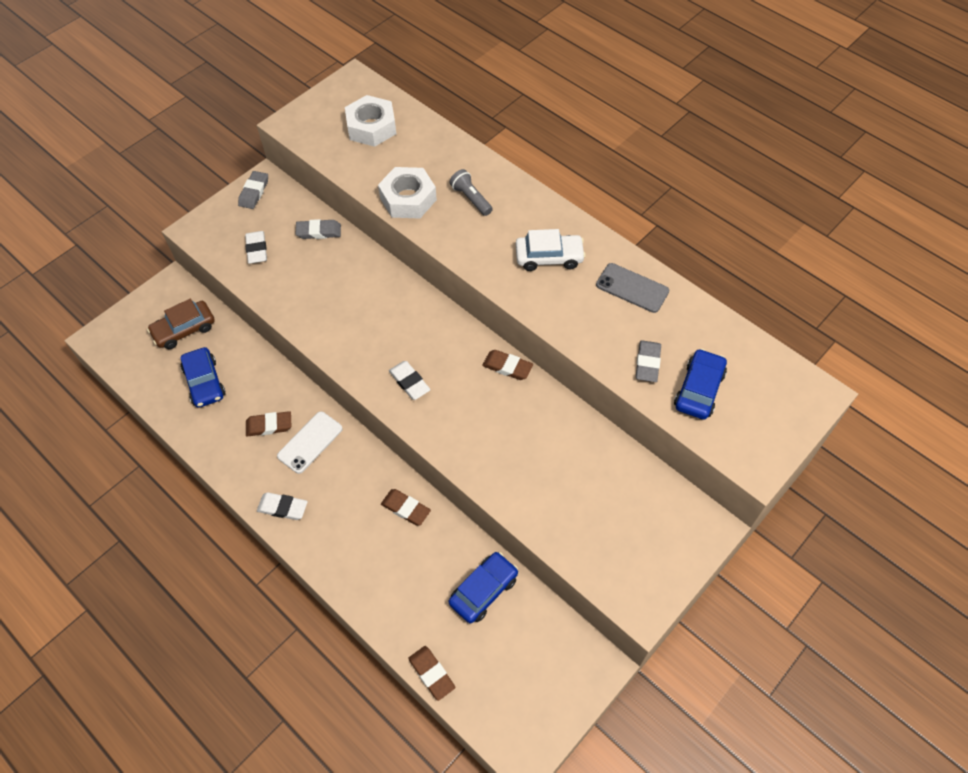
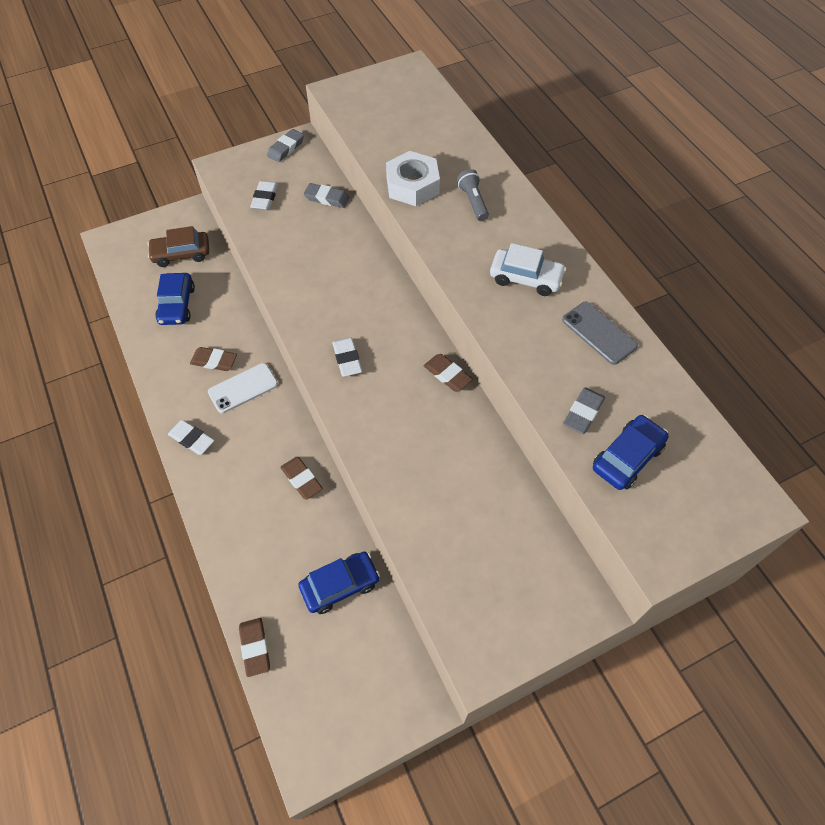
camera: 20 degrees right, 0 degrees up
(371, 127) = (408, 113): white nut -> none

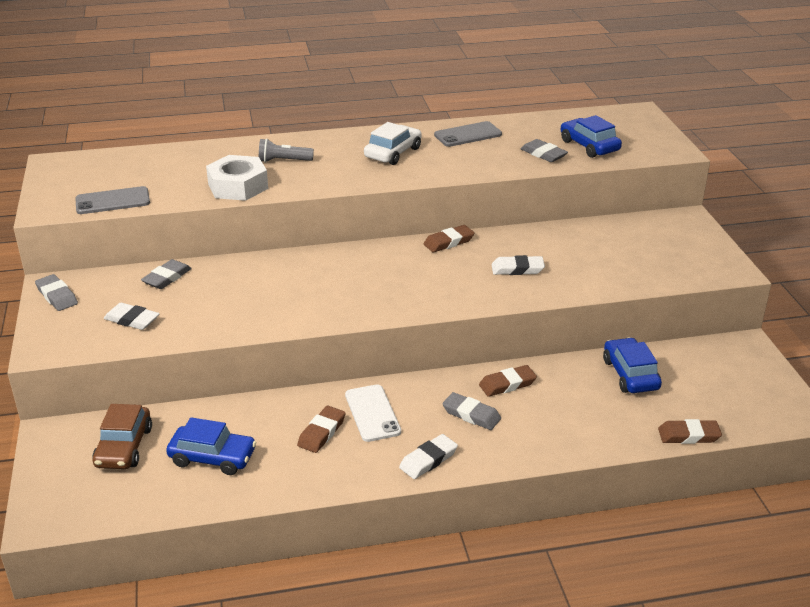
camera: 75 degrees left, 25 degrees down
(254, 459) = (471, 414): none -> grey eraser
(347, 359) = (405, 293): white eraser -> white eraser (517, 269)
(360, 120) = (112, 201): none -> grey phone

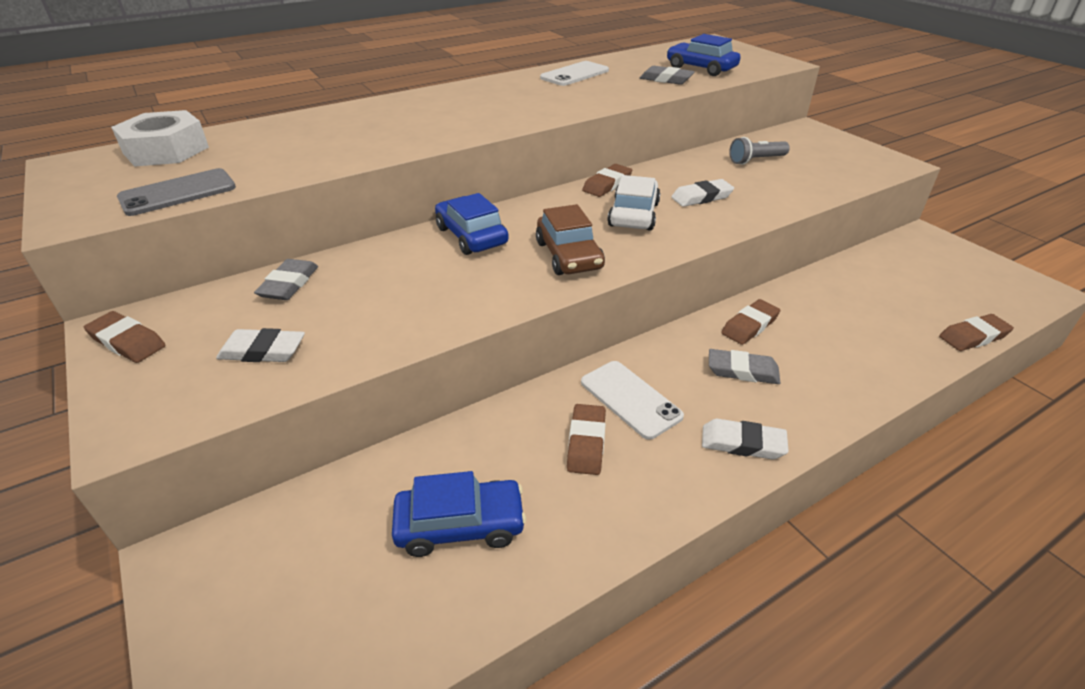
camera: 20 degrees left, 5 degrees up
(57, 296) = (127, 341): grey eraser -> brown eraser
(124, 447) = (314, 548): brown car -> brown car (569, 255)
(238, 186) = (349, 152): white nut -> white nut (166, 150)
(283, 161) = (389, 120): grey flashlight -> grey flashlight (756, 160)
(393, 153) = (511, 97): white car -> white car (633, 214)
(428, 460) = (742, 443): white eraser -> white eraser turned 75 degrees clockwise
(468, 135) = (574, 74): grey phone -> white phone
(630, 374) = (857, 286): blue car -> blue car (471, 236)

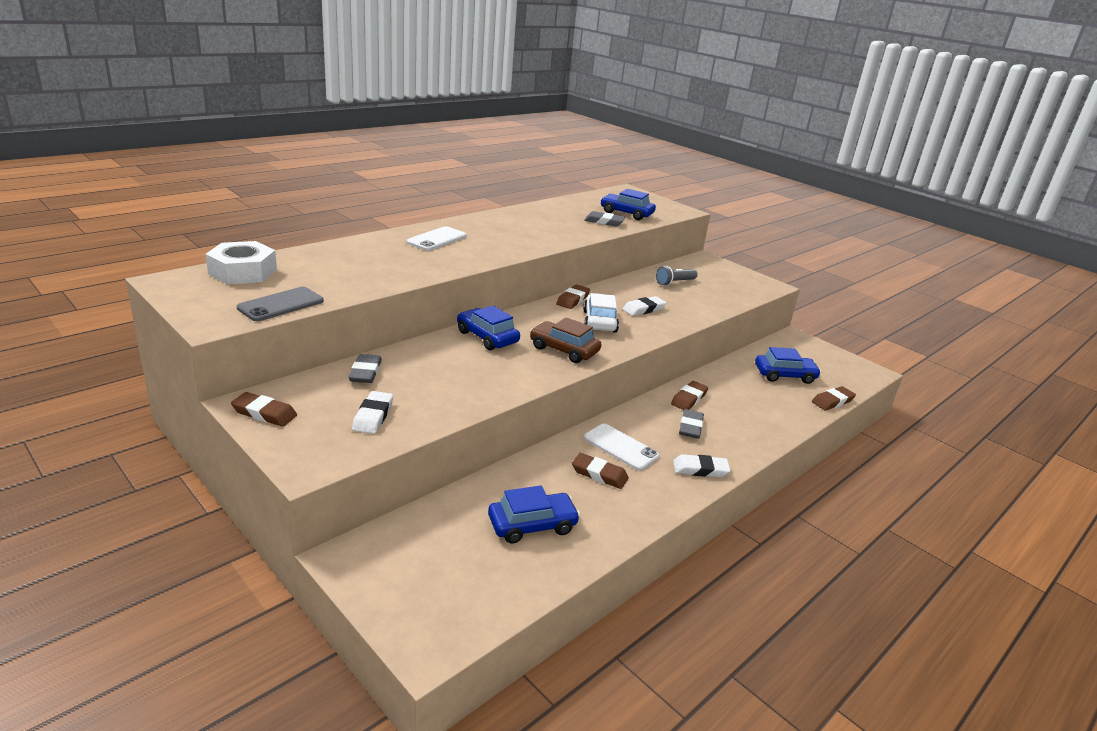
camera: 15 degrees left, 10 degrees down
(263, 351) = (373, 416): white eraser -> white eraser turned 75 degrees counterclockwise
(569, 255) = (564, 350): brown car -> brown car turned 150 degrees clockwise
(574, 74) = (533, 215): white phone -> white phone (437, 239)
(586, 442) = (599, 474): brown eraser -> brown eraser turned 60 degrees counterclockwise
(742, 371) = (690, 427): grey eraser -> grey eraser turned 75 degrees counterclockwise
(901, 293) = (784, 375): none -> blue car

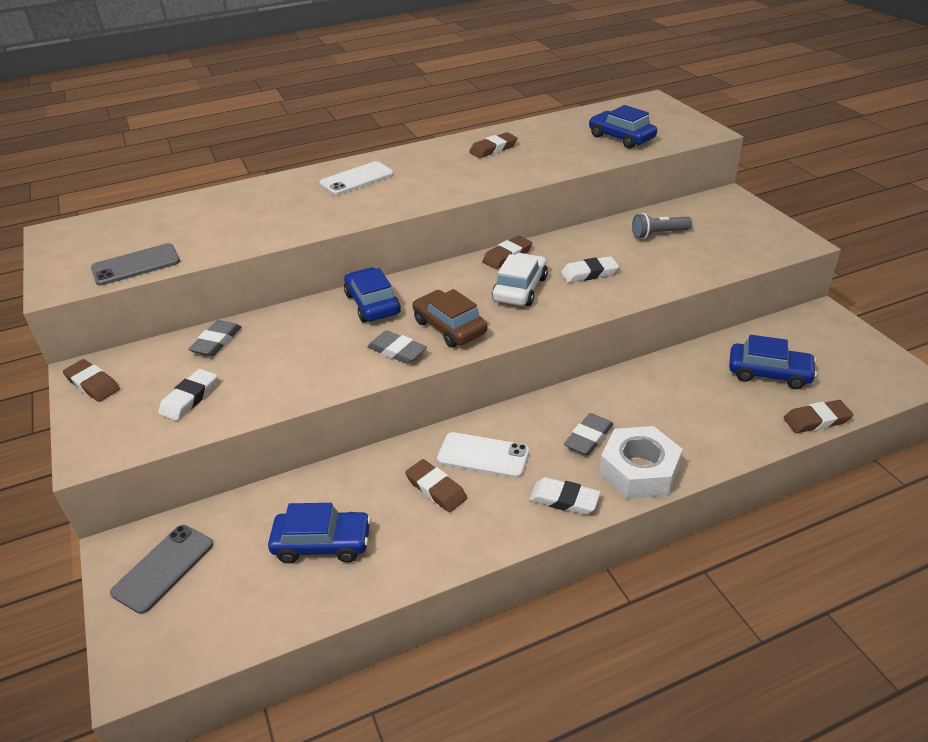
camera: 25 degrees right, 10 degrees up
(243, 272) = (130, 221): white nut -> white nut (639, 471)
(399, 565) = (163, 568): none -> grey phone
(604, 222) = (581, 151): grey eraser -> grey eraser (397, 351)
(620, 447) = (483, 455): white phone -> white phone turned 45 degrees counterclockwise
(689, 399) = (611, 397): brown eraser -> brown eraser (493, 149)

